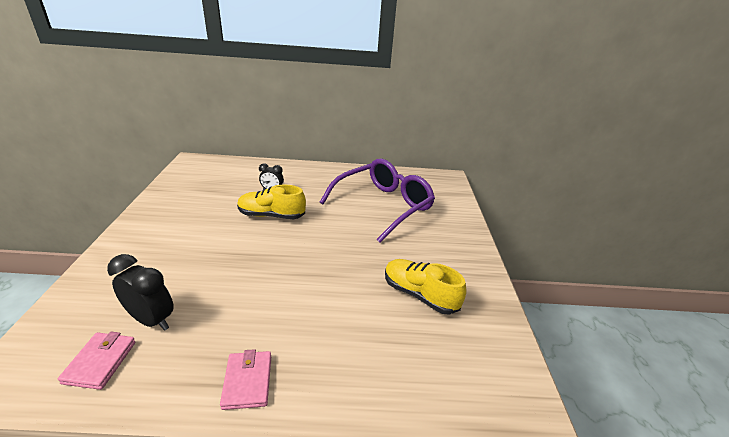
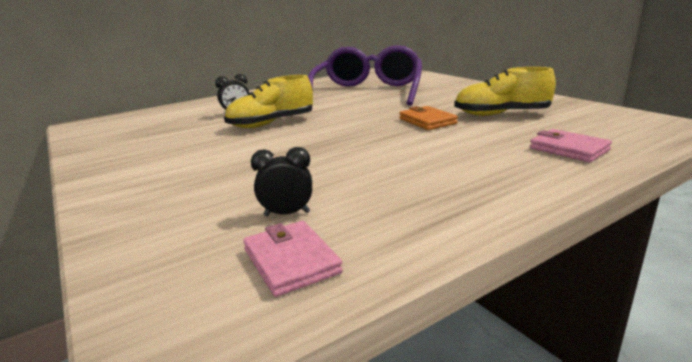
camera: 30 degrees left, 10 degrees down
(151, 320) = (287, 214): black clock -> black clock, size x0.61
(247, 381) = (480, 198): pink wallet -> pink wallet (568, 149)
(357, 271) = (427, 121): none -> orange wallet

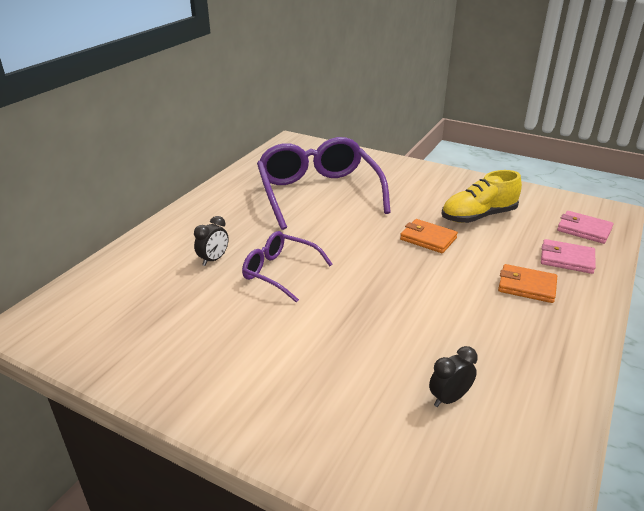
camera: 30 degrees left, 10 degrees up
(271, 123) = (280, 272): yellow shoe -> purple glasses
(291, 261) = (510, 447): pink wallet -> pink wallet (584, 230)
(489, 160) = (526, 286): none -> orange wallet

